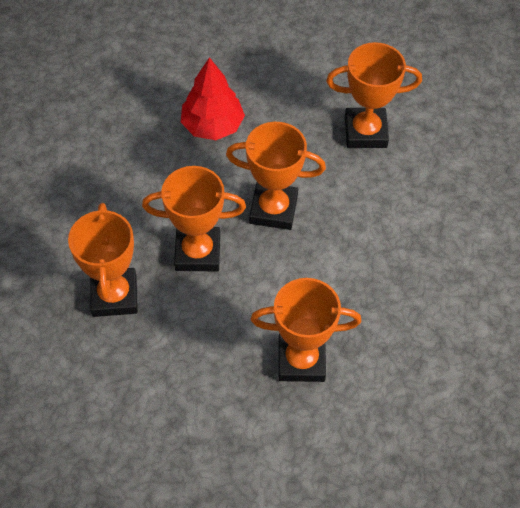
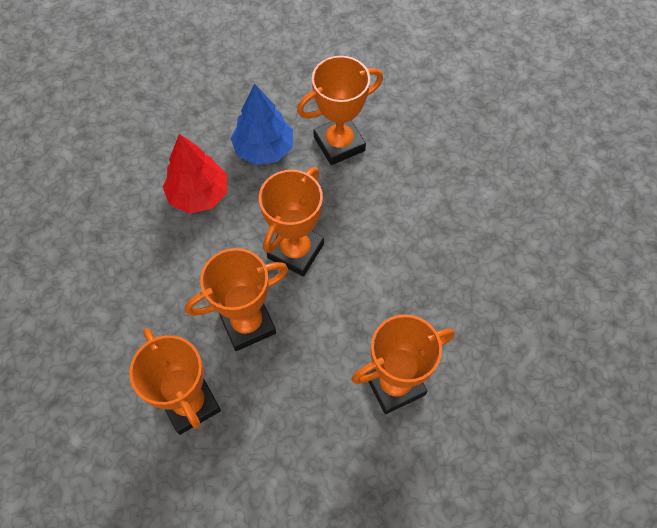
camera: 25 degrees left, 5 degrees up
(273, 209) = (295, 251): orange trophy -> orange trophy turned 45 degrees counterclockwise
(292, 109) = (264, 149): none -> blue tree

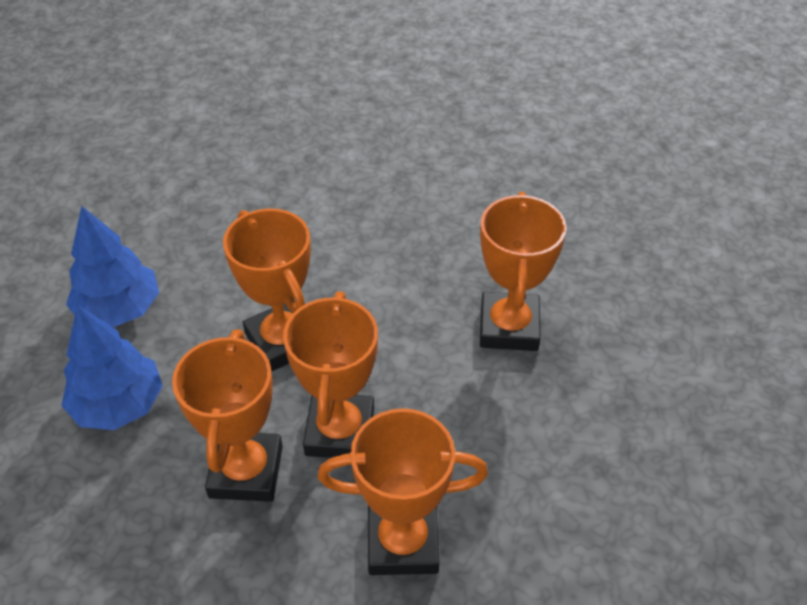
camera: 60 degrees left, 15 degrees down
(198, 194) = (118, 405): red tree -> blue tree
(339, 144) = (181, 239): orange trophy -> orange trophy (246, 471)

